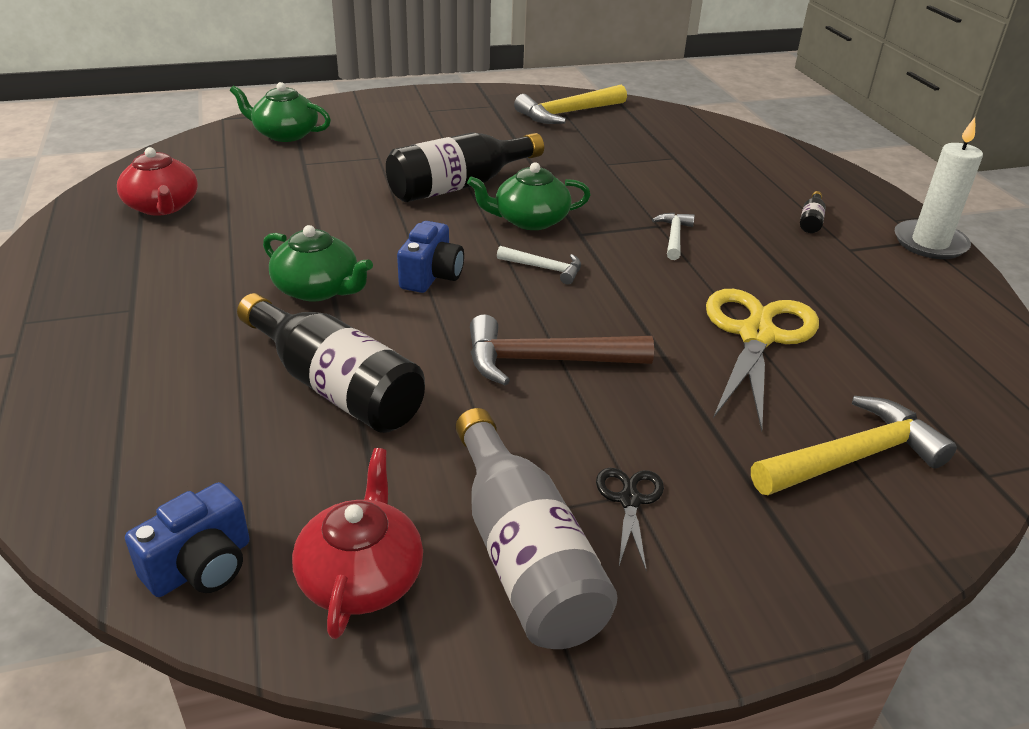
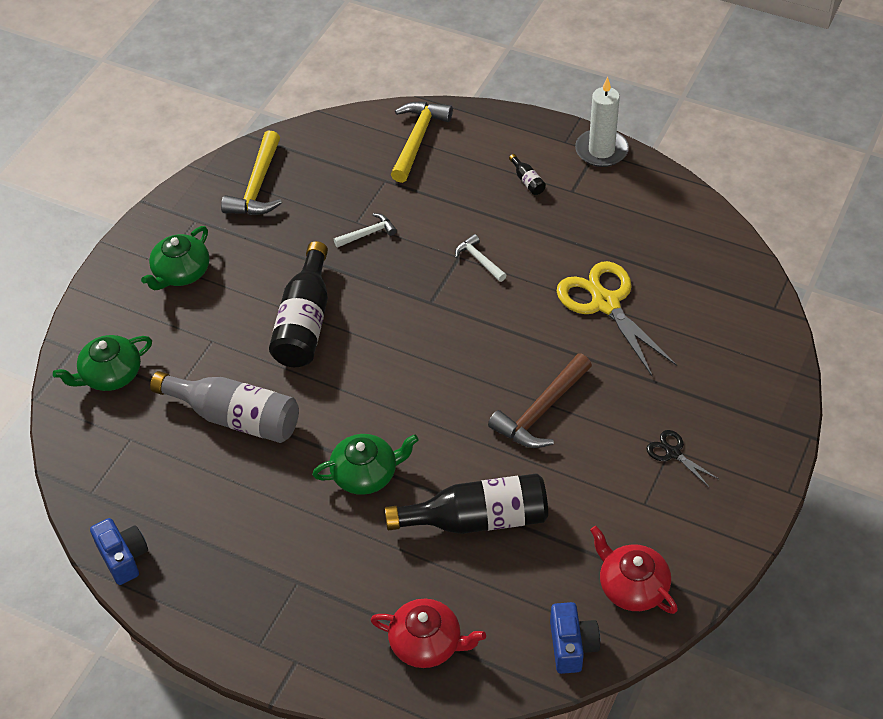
camera: 45 degrees left, 15 degrees up
(162, 206) = (163, 506): red teapot -> red teapot (427, 643)
(431, 276) = (406, 408): blue camera -> blue camera (123, 557)
(524, 555) = (671, 517): grey bottle -> grey bottle (235, 417)
(529, 220) = (388, 316): green teapot -> green teapot (181, 273)
(544, 268) = (451, 348): white hammer -> white hammer (368, 233)
(852, 457) = (721, 346): yellow hammer -> yellow hammer (417, 140)

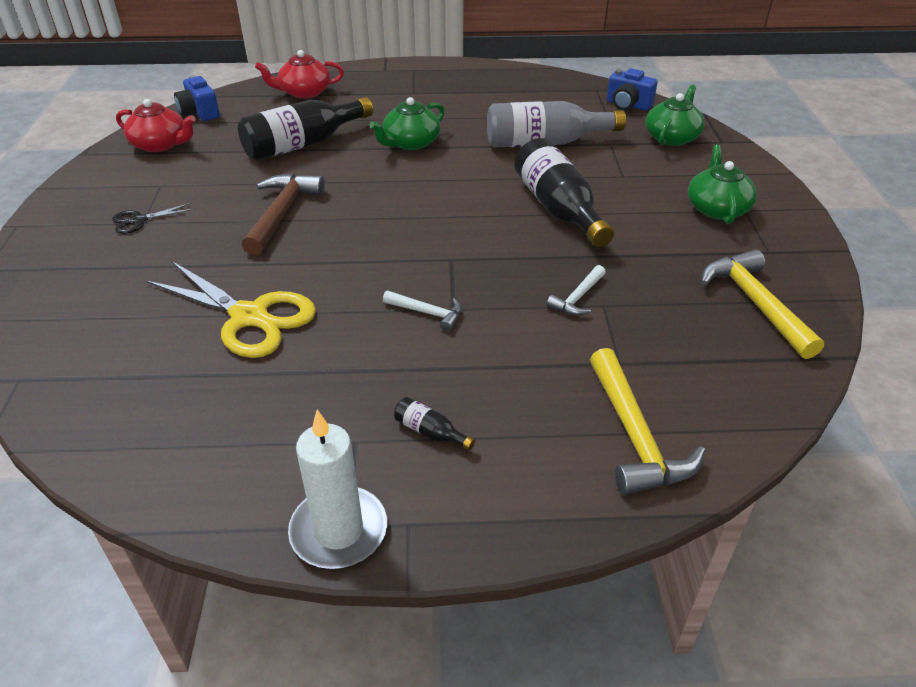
camera: 150 degrees right, 10 degrees down
(123, 557) = (538, 75): blue camera -> blue camera (627, 105)
(673, 453) = (139, 220): black scissors -> black scissors turned 135 degrees clockwise

